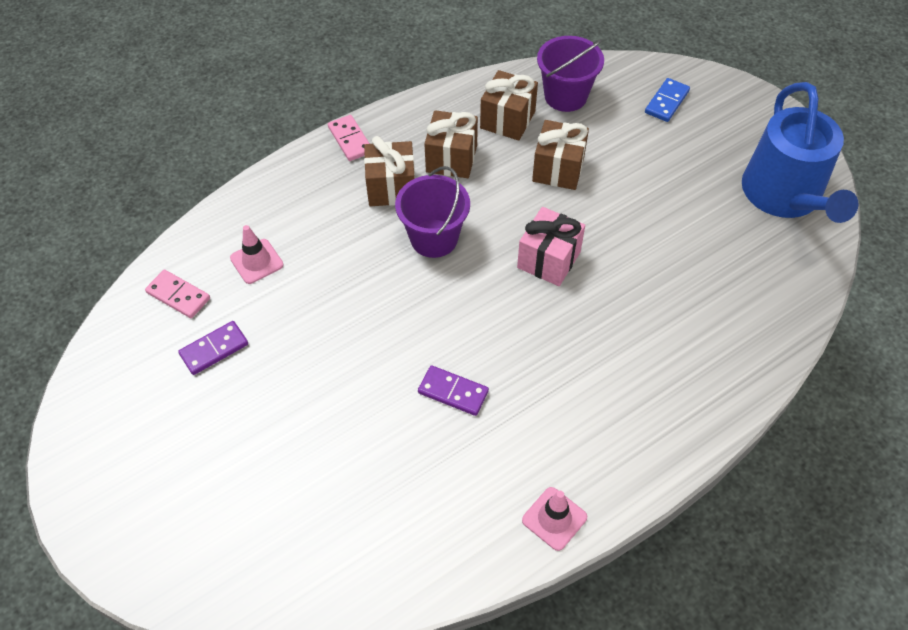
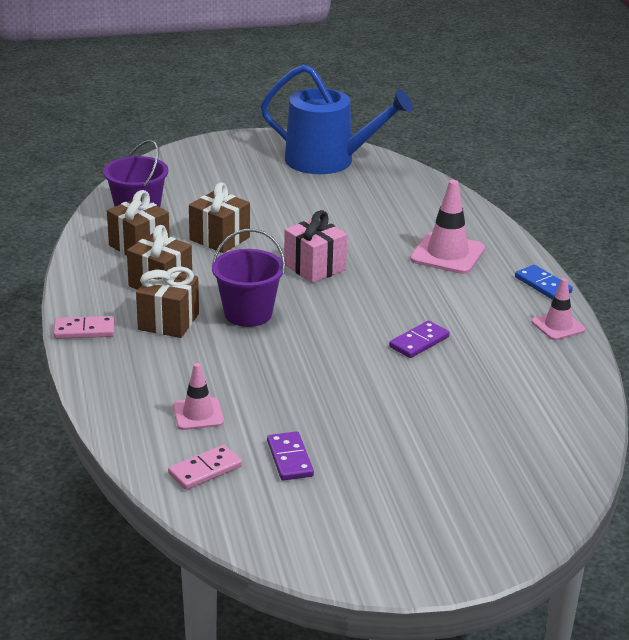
camera: 70 degrees left, 25 degrees down
(649, 366) = (447, 254): none -> pink traffic cone
(667, 102) = (189, 175): blue domino -> blue domino (543, 285)

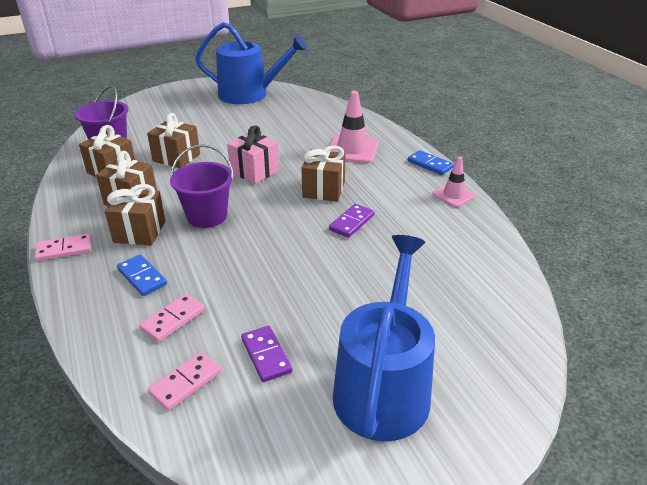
camera: 10 degrees left, 5 degrees up
(168, 369) = (142, 277): none -> blue domino
(198, 414) = (173, 319): pink traffic cone -> pink domino
(396, 300) = (323, 189): none -> brown gift
(403, 501) = (383, 387): none -> blue watering can

